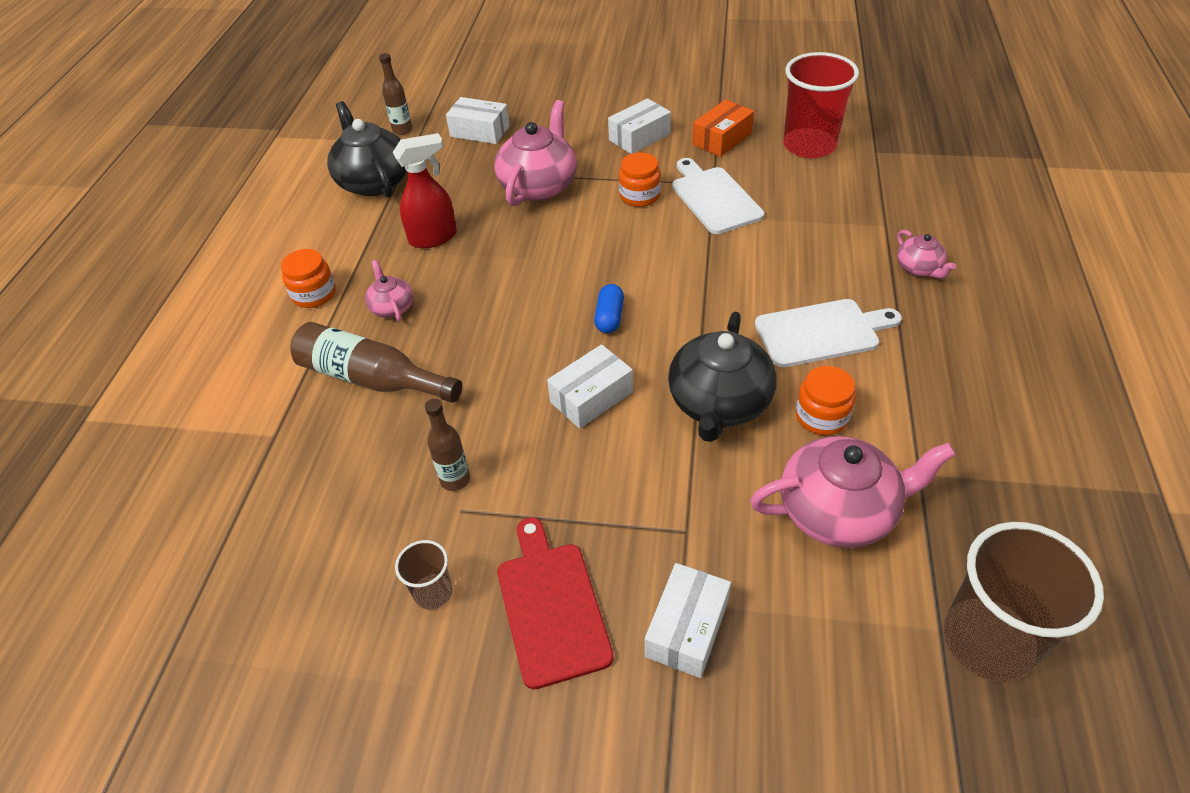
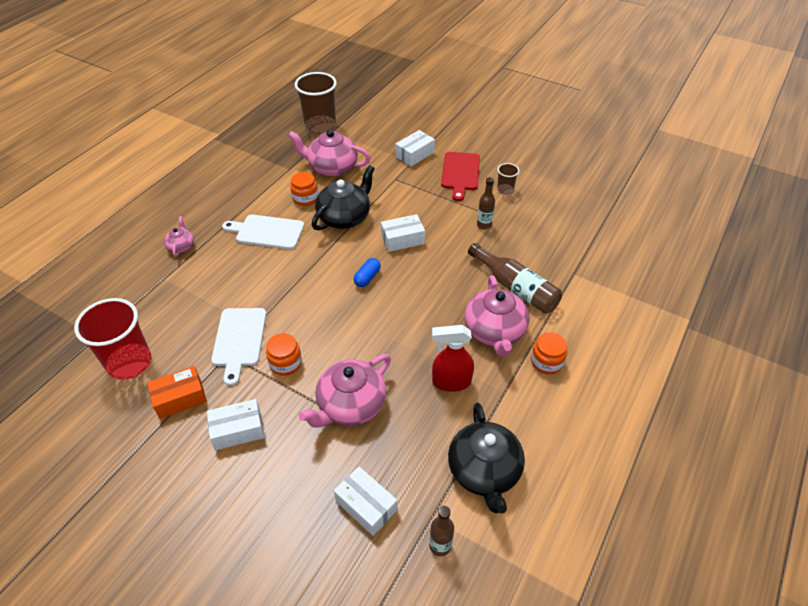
camera: 160 degrees left, 0 degrees up
(392, 307) = (494, 331): pink teapot -> pink teapot, size x1.97

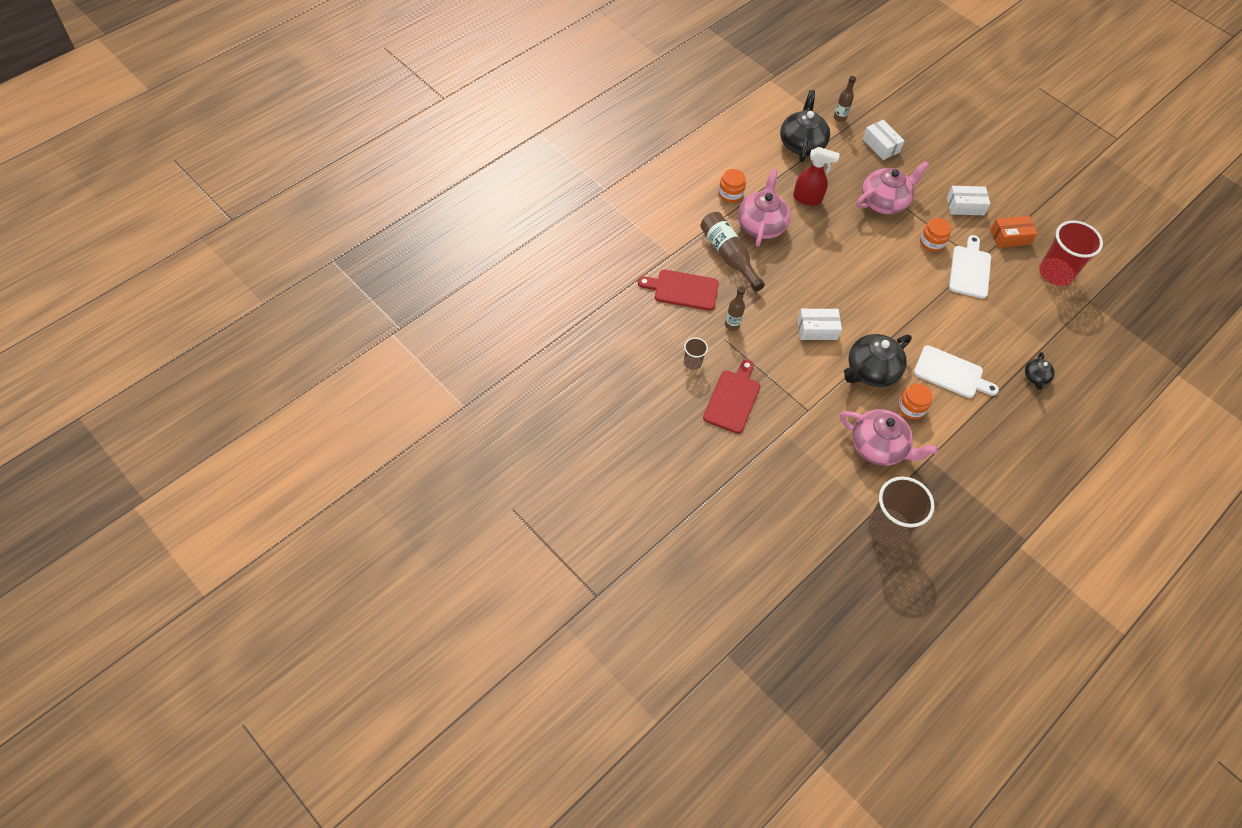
camera: 170 degrees left, 10 degrees up
(181, 246) = (1035, 377): pink teapot -> black teapot
(367, 277) = (857, 298): blue capsule -> none
(415, 154) = (777, 442): white box -> none
(544, 244) = (683, 290): none -> red cutting board

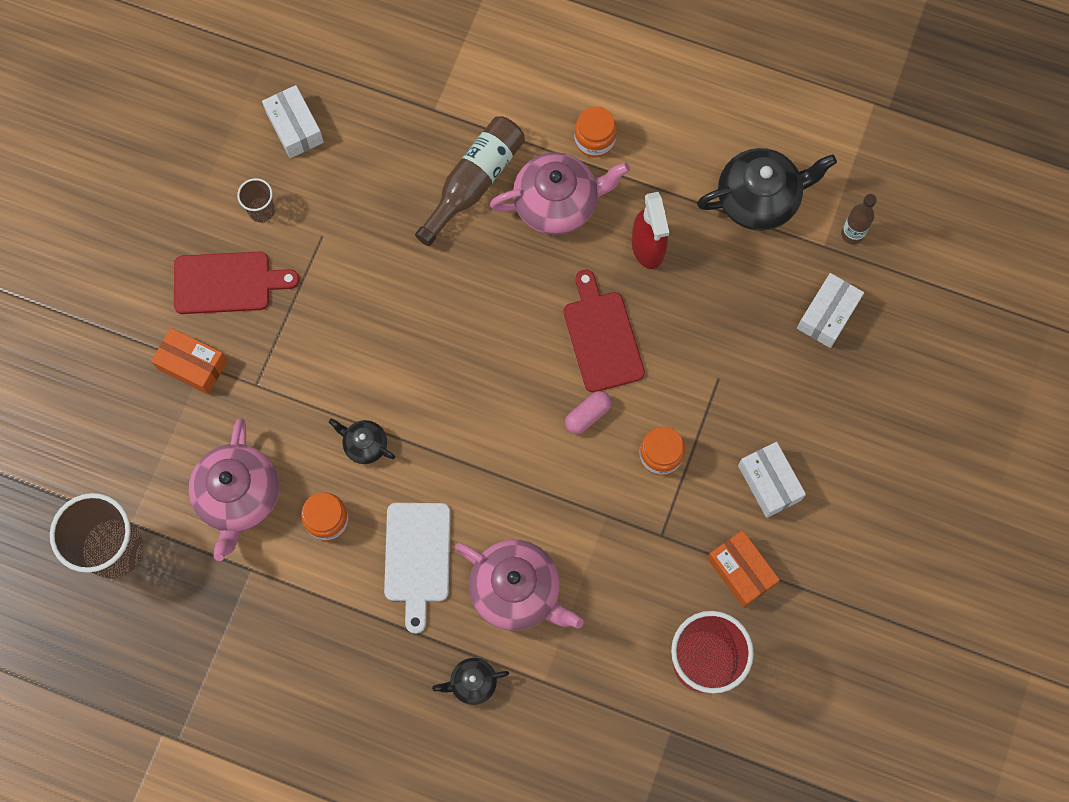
camera: 70 degrees right, 15 degrees up
(683, 290) = (380, 149): red cutting board -> red cutting board (602, 337)
(732, 325) = (351, 235): brown bottle -> none
(780, 438) = (192, 365): none -> orange box
(817, 329) = (402, 348): white box -> white box (295, 127)
(871, 371) = (365, 444): black teapot -> black teapot, size x0.51
(884, 202) = (706, 359): pink teapot -> pink teapot (517, 591)
(895, 263) = (587, 415): none -> pink capsule
(970, 270) = (636, 528): white cutting board -> none

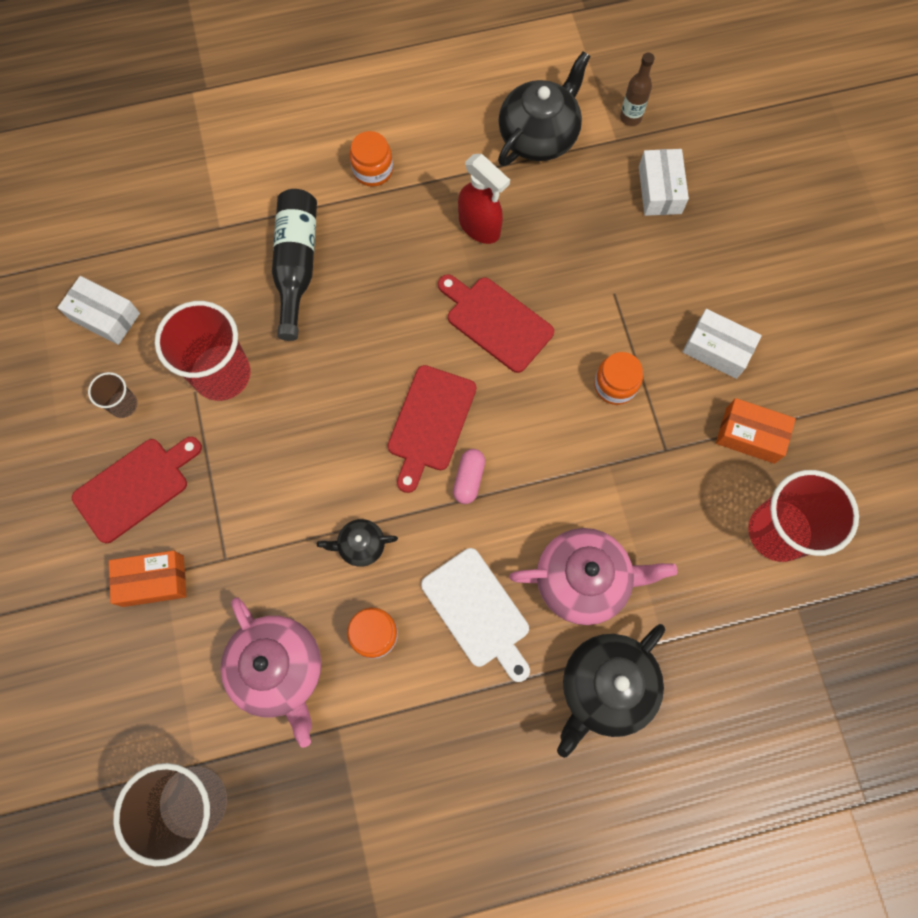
camera: 35 degrees left, 0 degrees up
(353, 235) = (222, 374): none -> red cup
(472, 682) = (605, 687): black teapot -> black teapot, size x1.97
(474, 182) = (296, 265): brown bottle -> black bottle
(488, 384) = (430, 423): none -> red cutting board
(557, 204) = (379, 239): pink teapot -> none
(587, 415) = (532, 393): pink capsule -> pink capsule (469, 479)

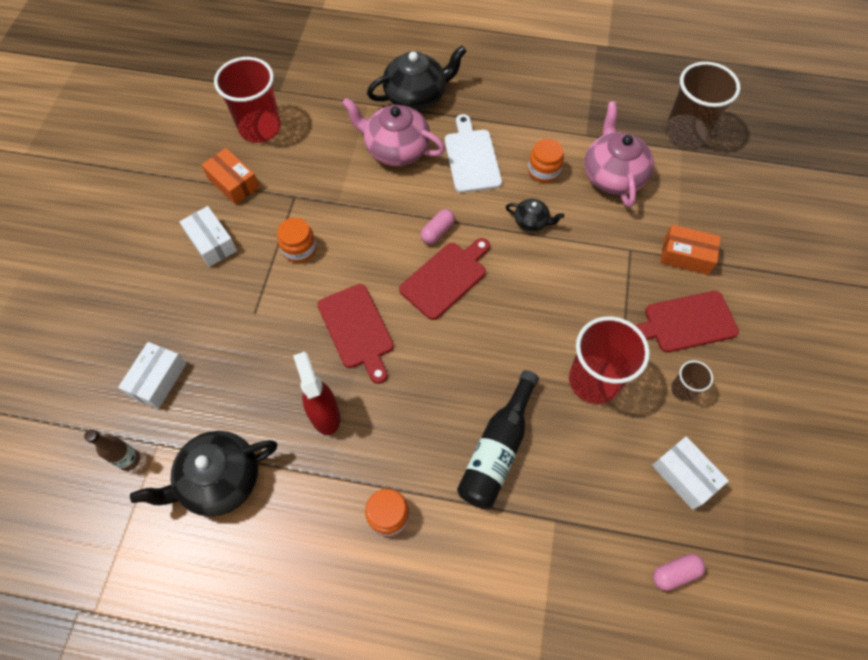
camera: 155 degrees left, 10 degrees down
(97, 229) = (675, 573): none -> pink capsule

